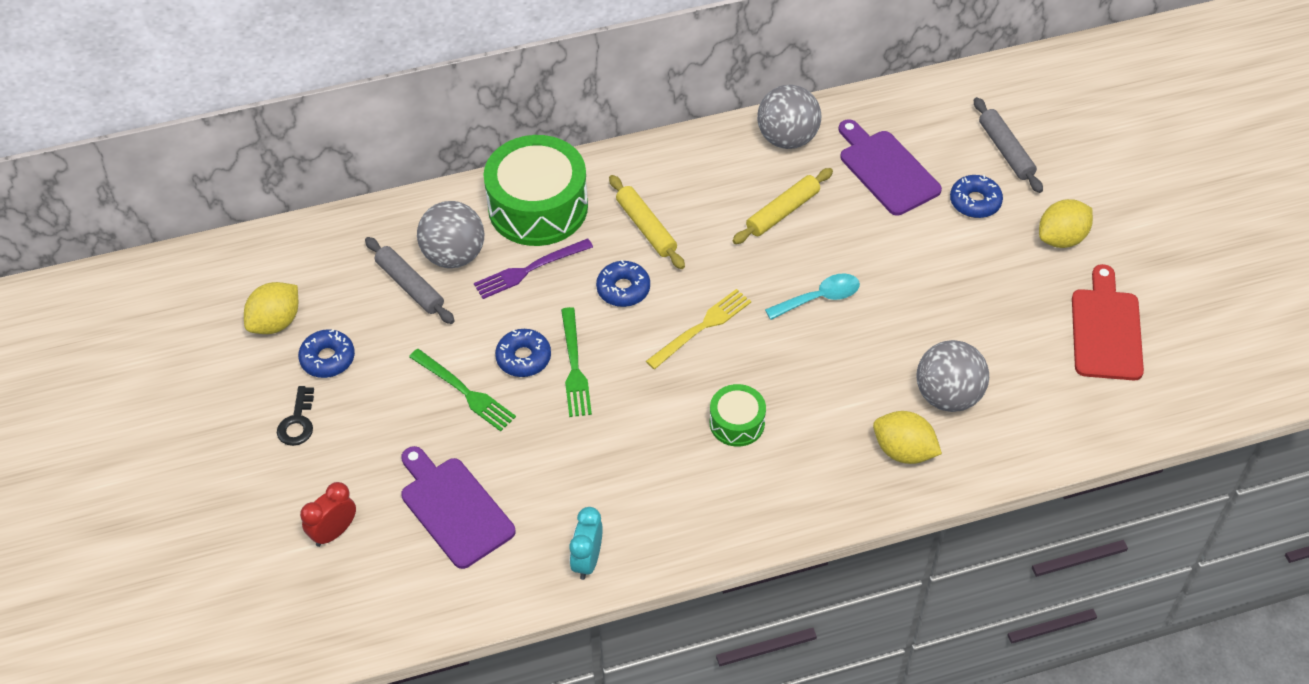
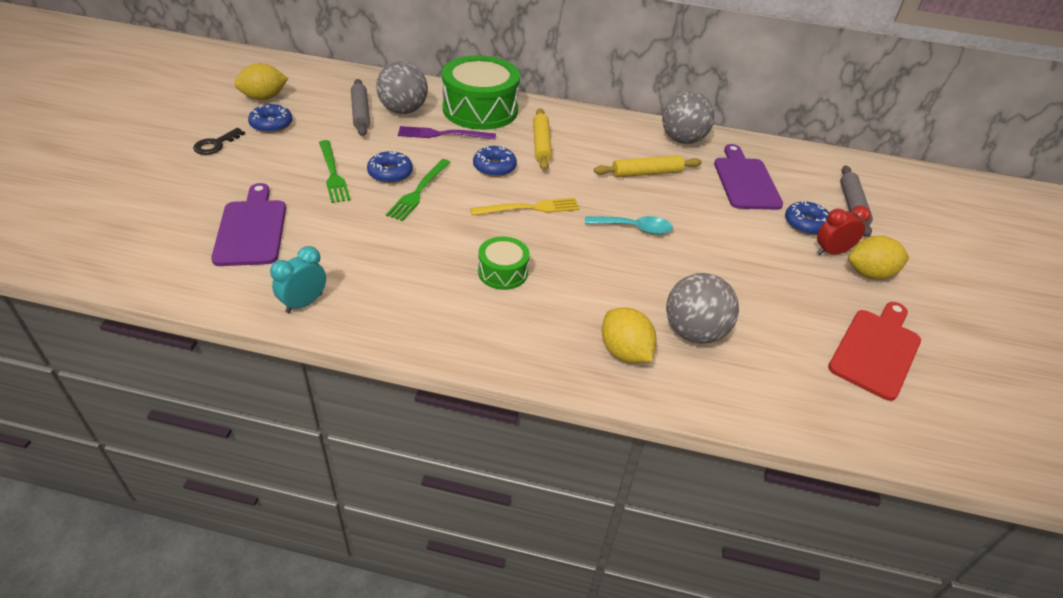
camera: 25 degrees right, 10 degrees down
(334, 532) = (163, 206): red clock -> red clock (831, 252)

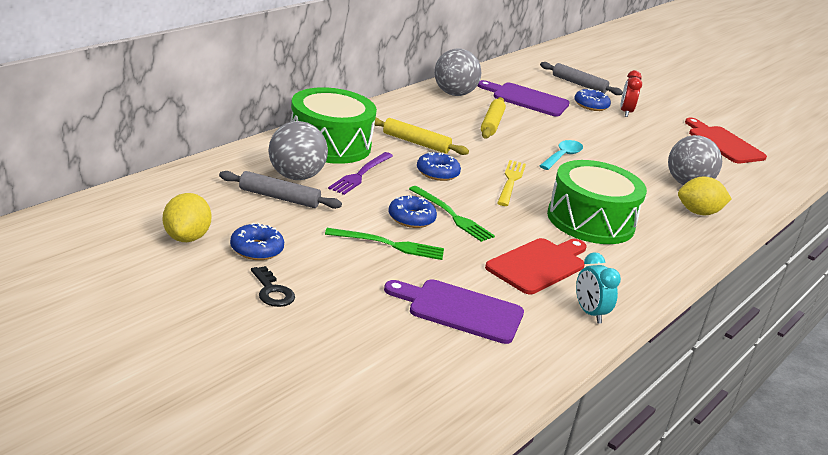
camera: 65 degrees left, 15 degrees down
(372, 256) = (538, 265): none -> red cutting board
(503, 272) = (590, 221): green drum -> green drum, size x1.98
(869, 274) = (653, 113): yellow lemon -> none

